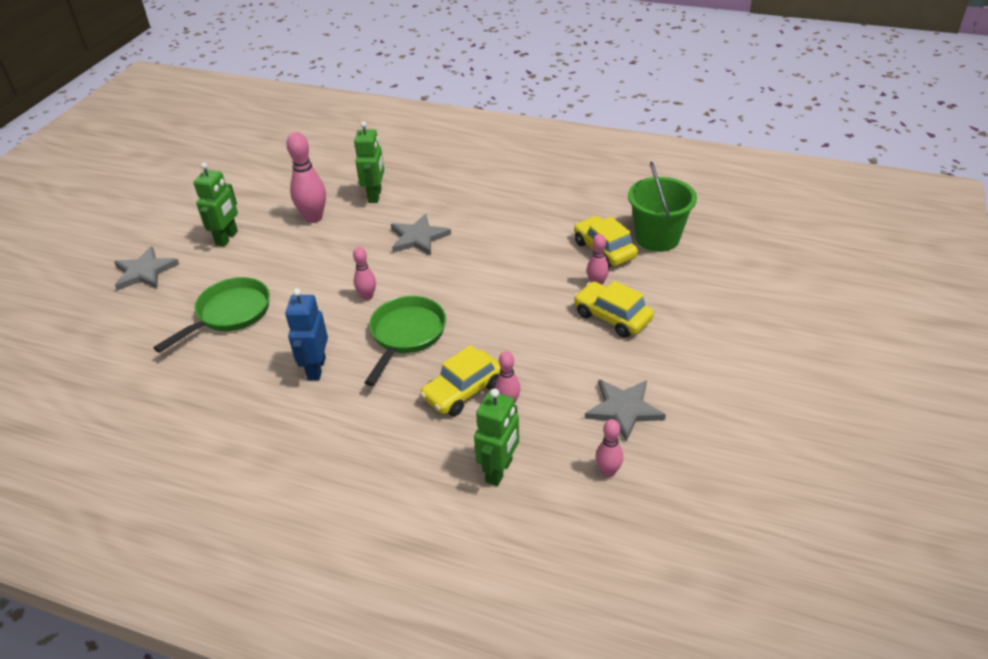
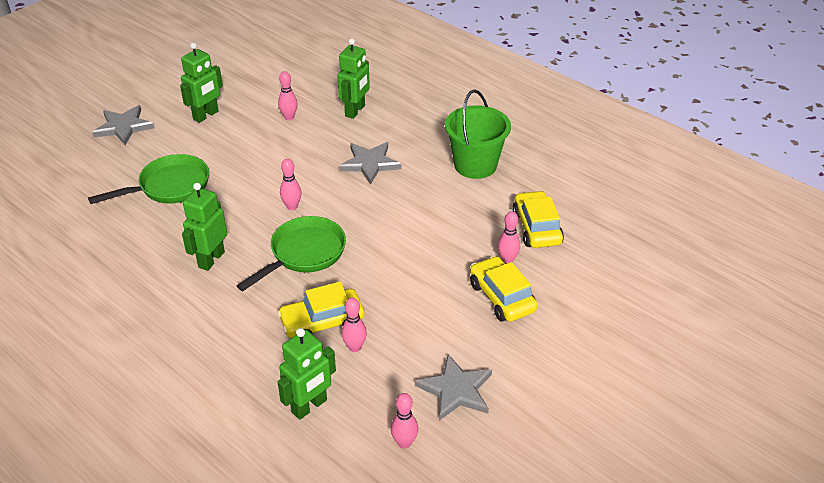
camera: 20 degrees right, 0 degrees up
(313, 218) = (289, 117): pink bowling pin -> pink bowling pin, size x0.57
(316, 368) = (211, 259): blue robot -> green robot
(657, 238) = (597, 232): green bucket -> green bucket (475, 165)

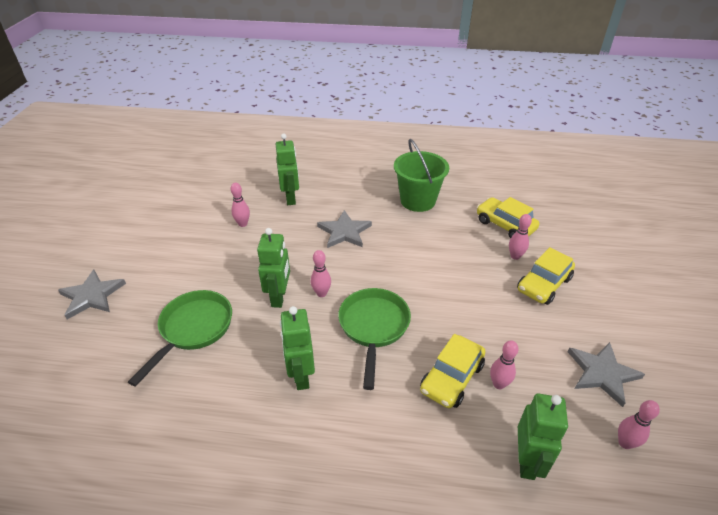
camera: 35 degrees left, 0 degrees up
(206, 115) = (166, 252): green robot -> green robot (279, 297)
(502, 297) = (543, 284): yellow car -> yellow car turned 75 degrees counterclockwise

